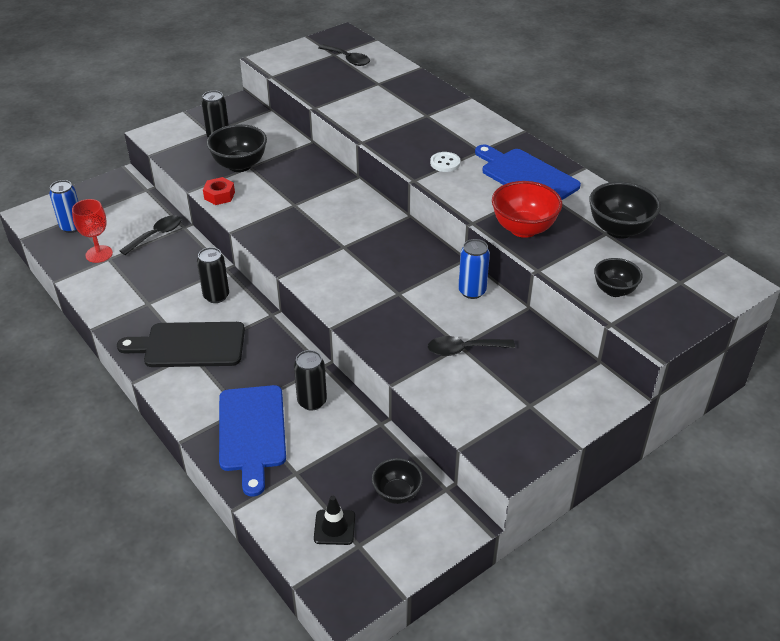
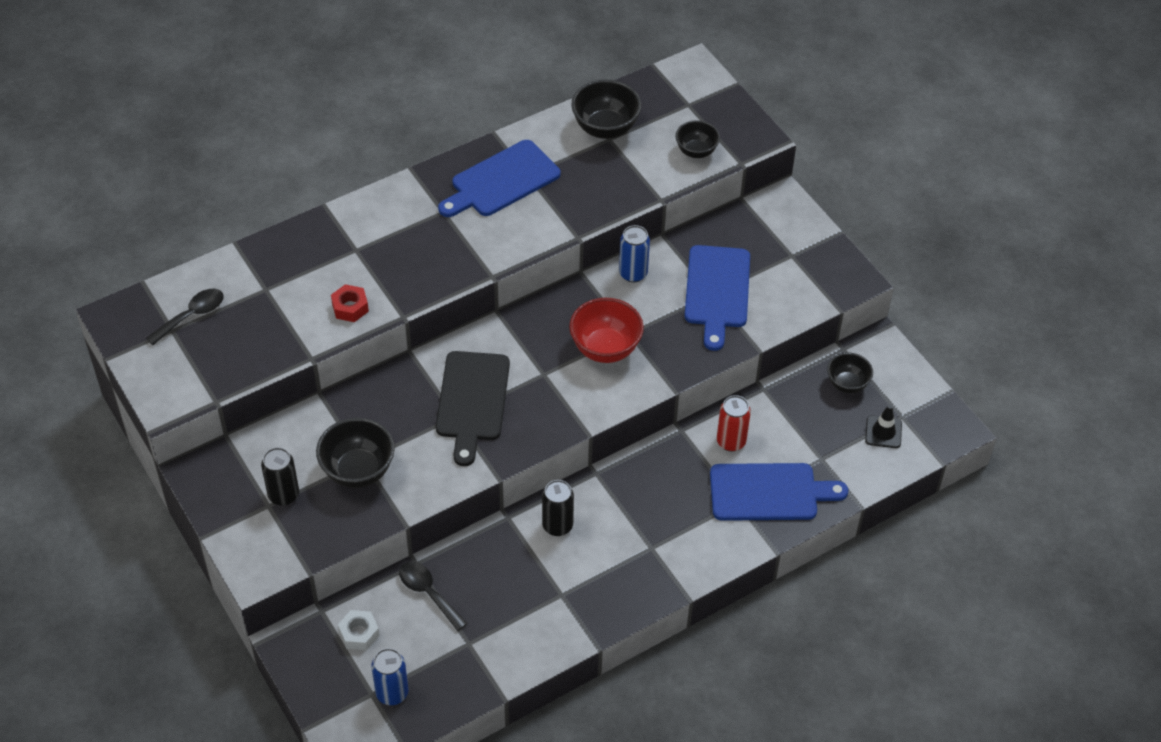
camera: 85 degrees left, 10 degrees up
(99, 254) = (457, 655): red goblet -> none
(125, 207) = (359, 634): none -> white nut
(189, 345) = (638, 550): black cutting board -> black cutting board (472, 401)
(219, 195) = (422, 492): red nut -> red nut (350, 307)
(312, 401) = (731, 441): black can -> red can
(445, 163) = (463, 245): white button -> none
(464, 349) = (717, 291): black spoon -> blue cutting board
(523, 229) = (594, 199): red bowl -> red bowl (605, 349)

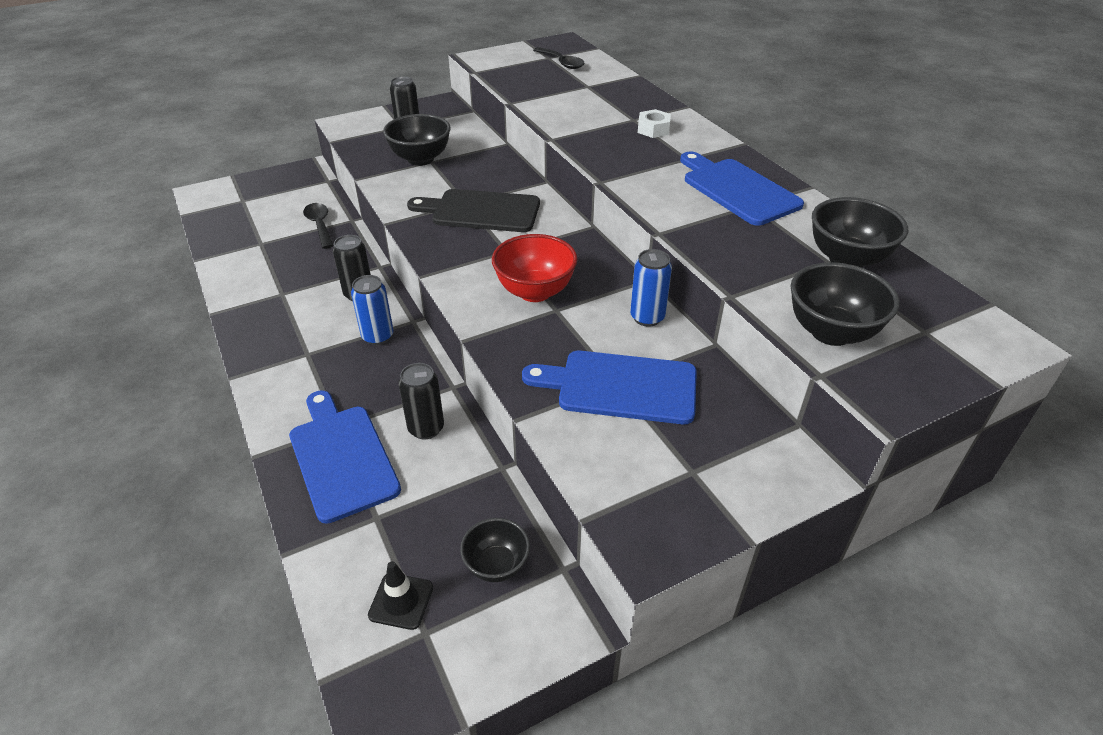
camera: 95 degrees right, 10 degrees down
(350, 307) = (564, 117): red nut -> none
(359, 634) = (298, 195): white nut -> white nut (653, 129)
(392, 693) = (237, 209): blue can -> blue can (378, 336)
(428, 593) = (320, 225): black spoon -> black spoon turned 75 degrees counterclockwise
(696, 151) = (831, 332): black bowl -> black bowl, size x1.58
(731, 441) = (426, 428): red can -> black can
(769, 492) = (341, 457): blue cutting board -> blue cutting board turned 150 degrees clockwise

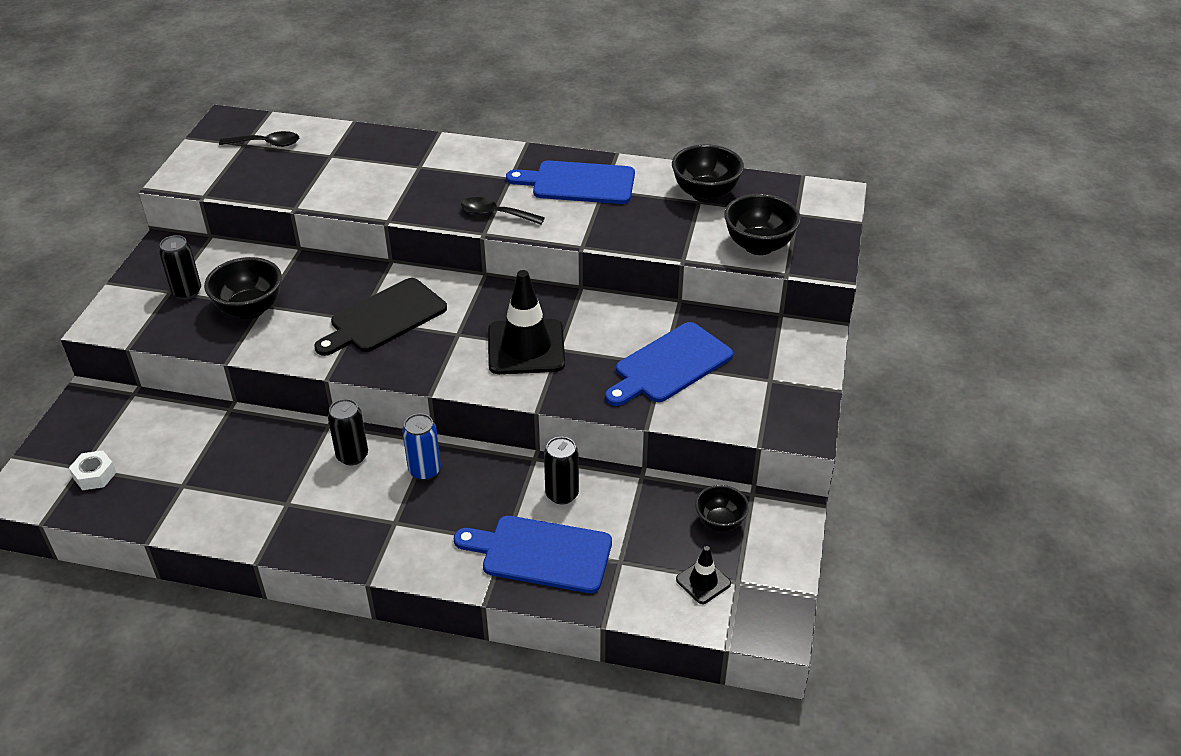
camera: 50 degrees left, 0 degrees up
(320, 225) = (208, 433): black spoon -> black spoon (495, 214)
(535, 292) = (526, 347): red bowl -> black traffic cone
(647, 317) = (619, 313): blue can -> none
(653, 129) = (448, 167): white nut -> white nut (94, 475)

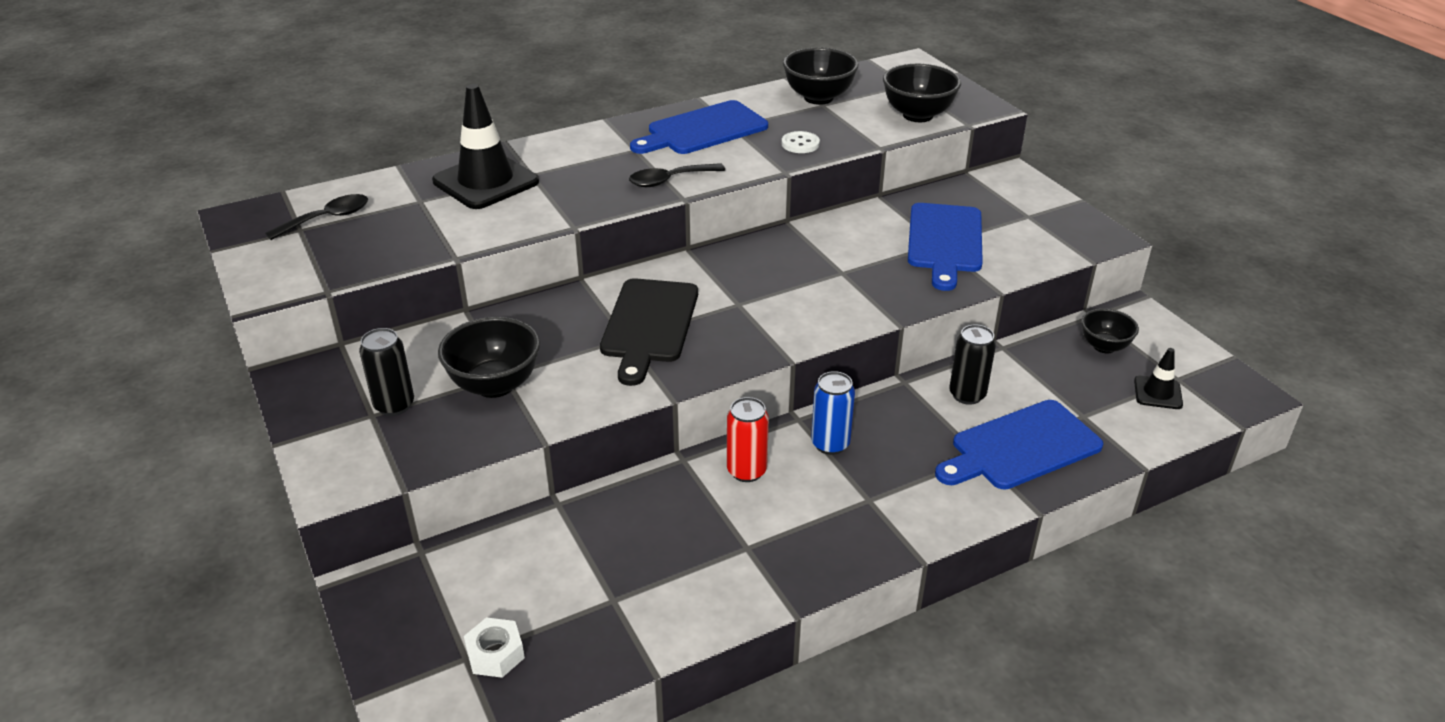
camera: 40 degrees left, 5 degrees down
(352, 456) = (746, 471): black can -> red can
(526, 347) = (814, 285): black traffic cone -> black traffic cone (486, 182)
(628, 228) = (800, 144): none -> white button

